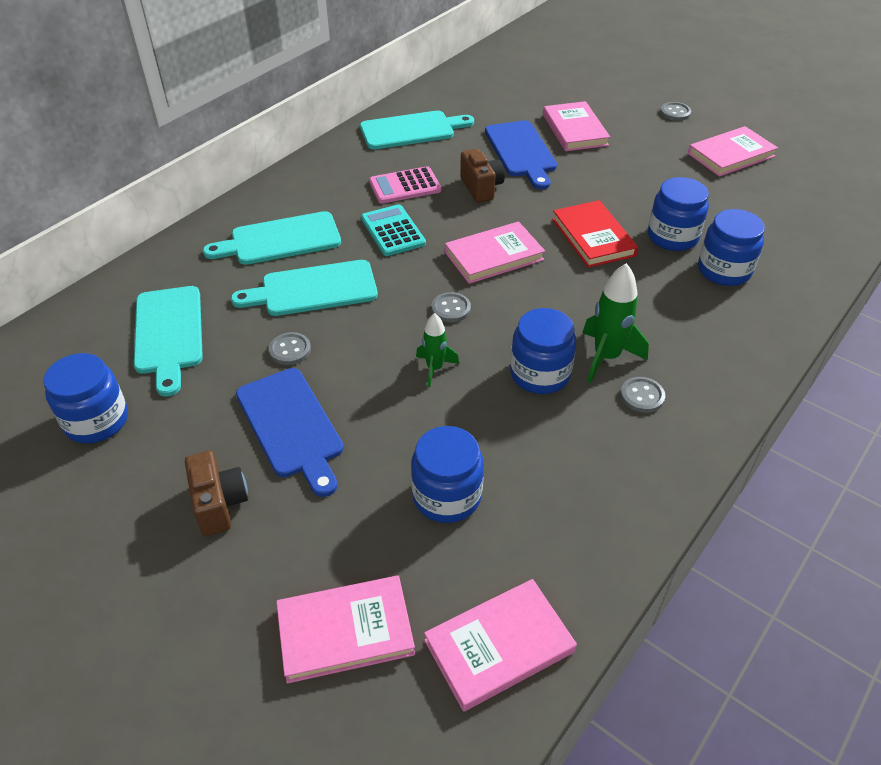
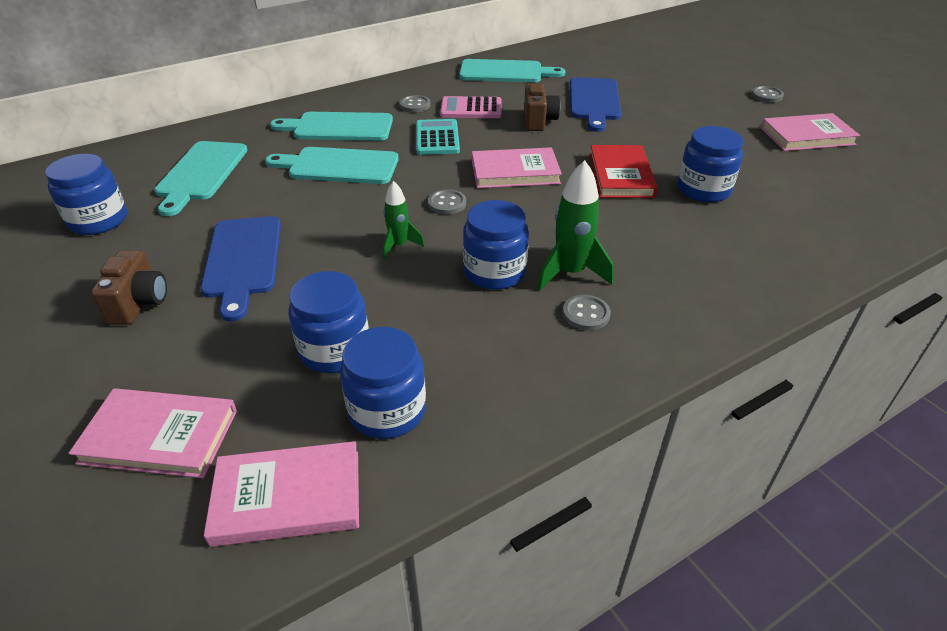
camera: 20 degrees right, 5 degrees down
(290, 350) = (286, 205): grey button -> grey button (415, 105)
(574, 130) = (656, 94): pink book -> none
(724, 270) = (742, 227): blue jar -> blue jar (387, 410)

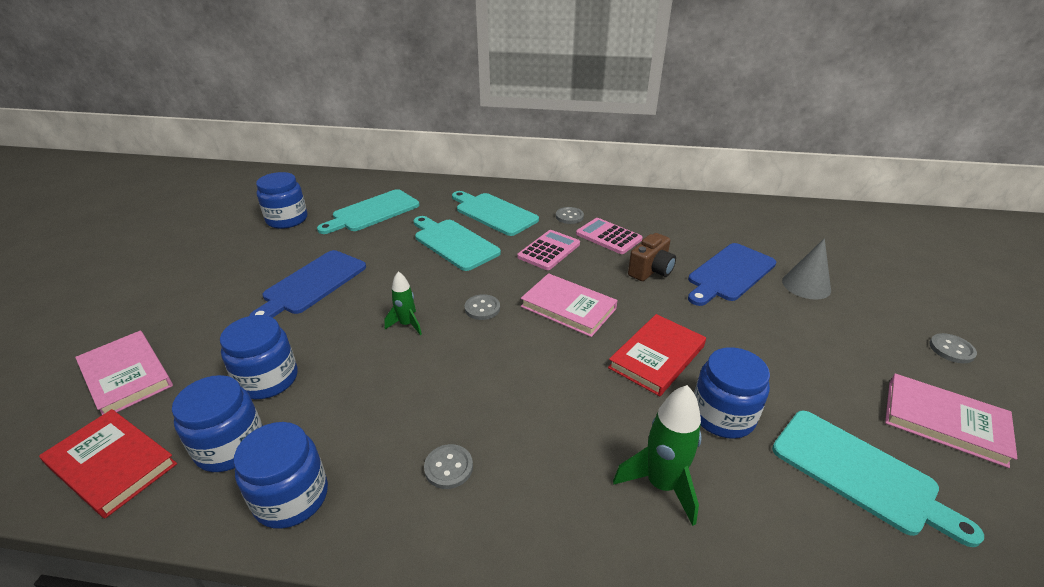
camera: 40 degrees right, 5 degrees down
(139, 303) = (232, 283): brown camera -> none
(287, 497) = (111, 464): pink book -> red book
(437, 138) = (549, 250): turquoise calculator -> pink calculator
(494, 272) = (436, 385): blue jar -> blue jar (291, 497)
(505, 72) = (681, 215): turquoise cutting board -> turquoise cutting board (860, 473)
(570, 273) = (488, 422): green rocket -> green rocket (661, 484)
(649, 90) = (806, 285): none -> grey cone

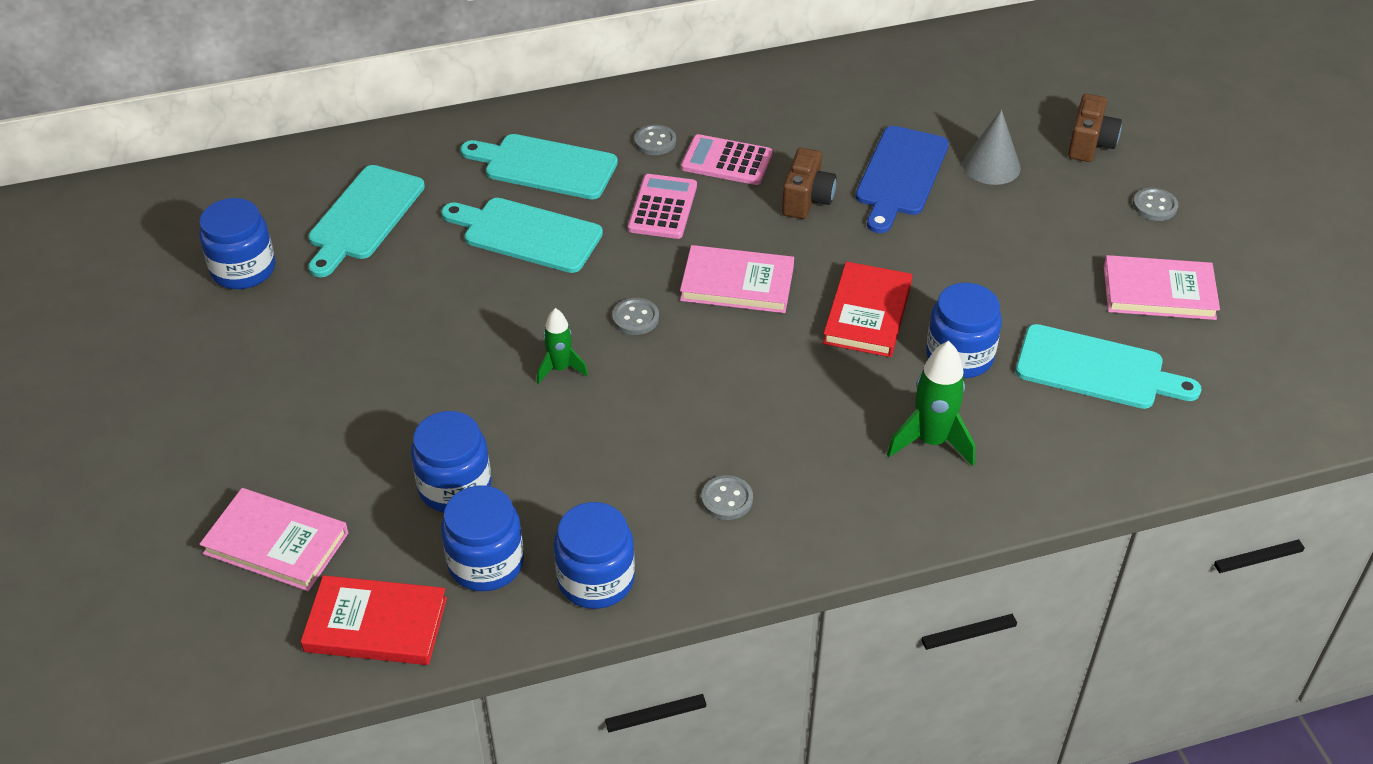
camera: 25 degrees left, 10 degrees up
(312, 284) = (387, 356): blue cutting board -> none
(897, 292) = (1090, 144): none -> brown camera

